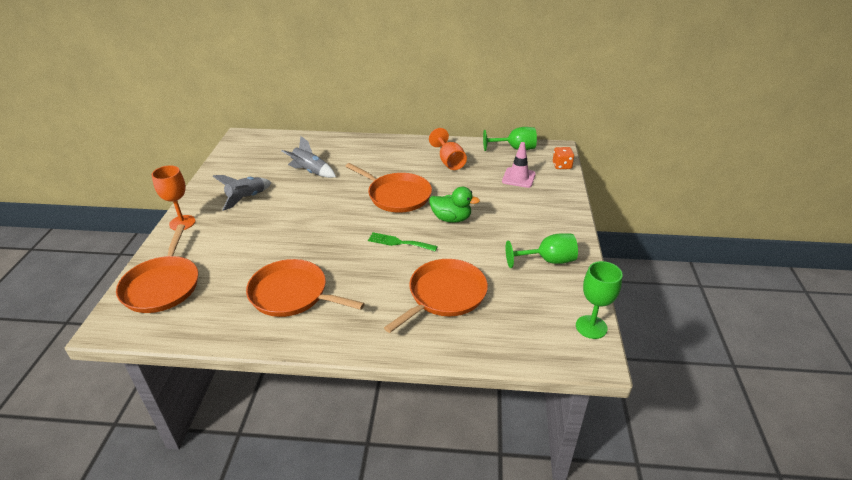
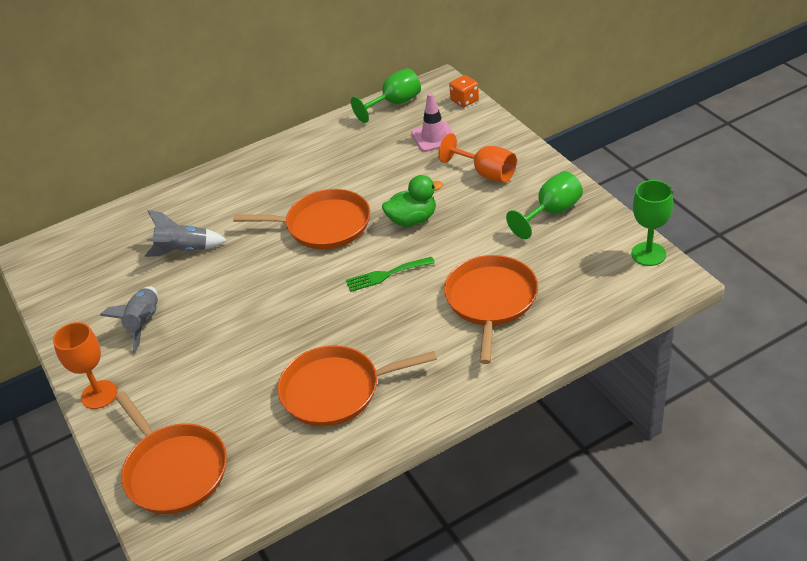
camera: 30 degrees left, 5 degrees up
(449, 161) = (338, 155): orange goblet -> orange goblet (486, 173)

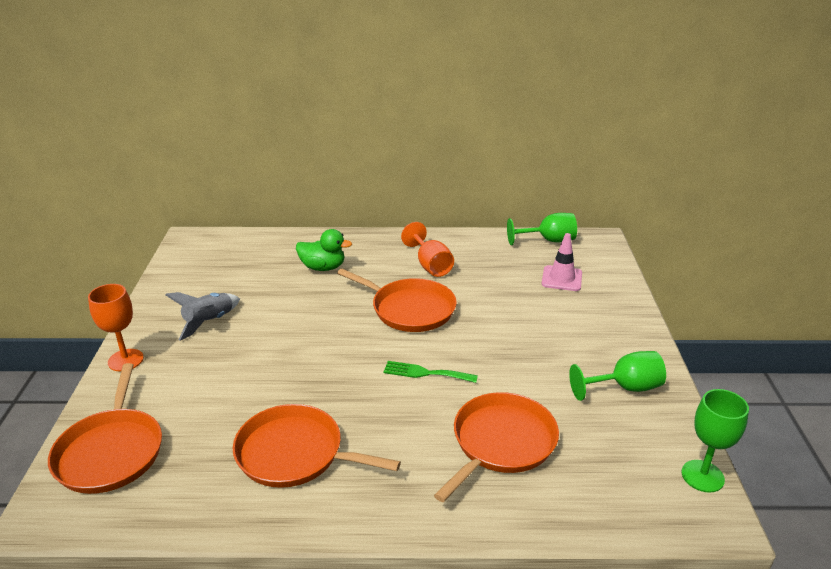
camera: 25 degrees right, 10 degrees down
(184, 250) = (289, 282): grey rocket -> none
(412, 220) = (487, 337): green duck -> green duck (323, 267)
(464, 100) = (612, 260): orange dice -> none
(486, 173) = (586, 326): orange goblet -> orange goblet (430, 265)

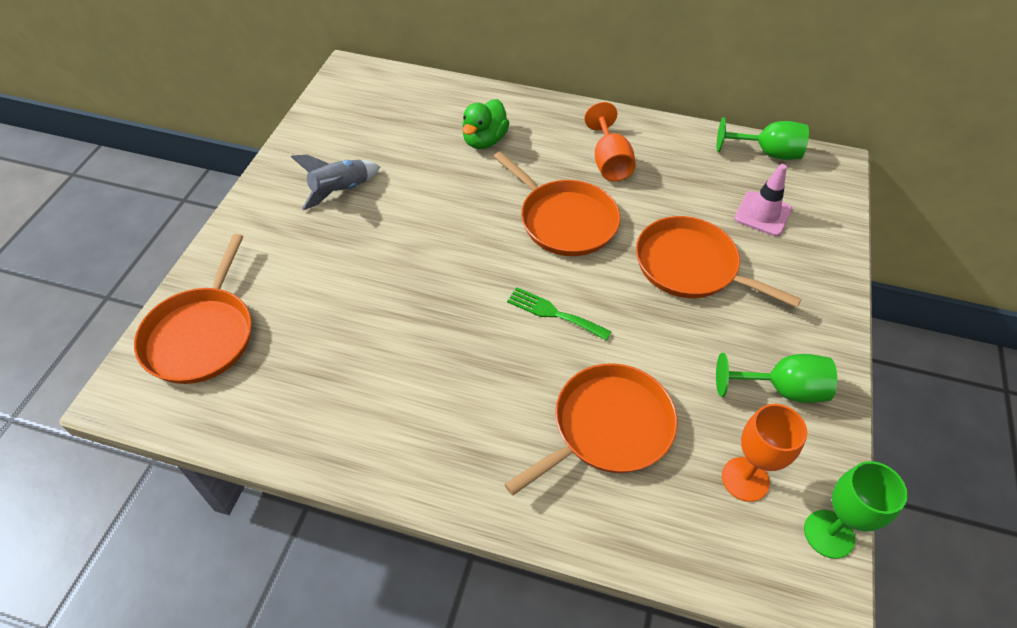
camera: 15 degrees right, 20 degrees up
(125, 360) = (243, 223): orange goblet -> orange goblet (745, 479)
(295, 453) = (381, 384): orange pan -> orange pan (691, 266)
(323, 267) = (484, 140): green duck -> green duck turned 90 degrees clockwise

